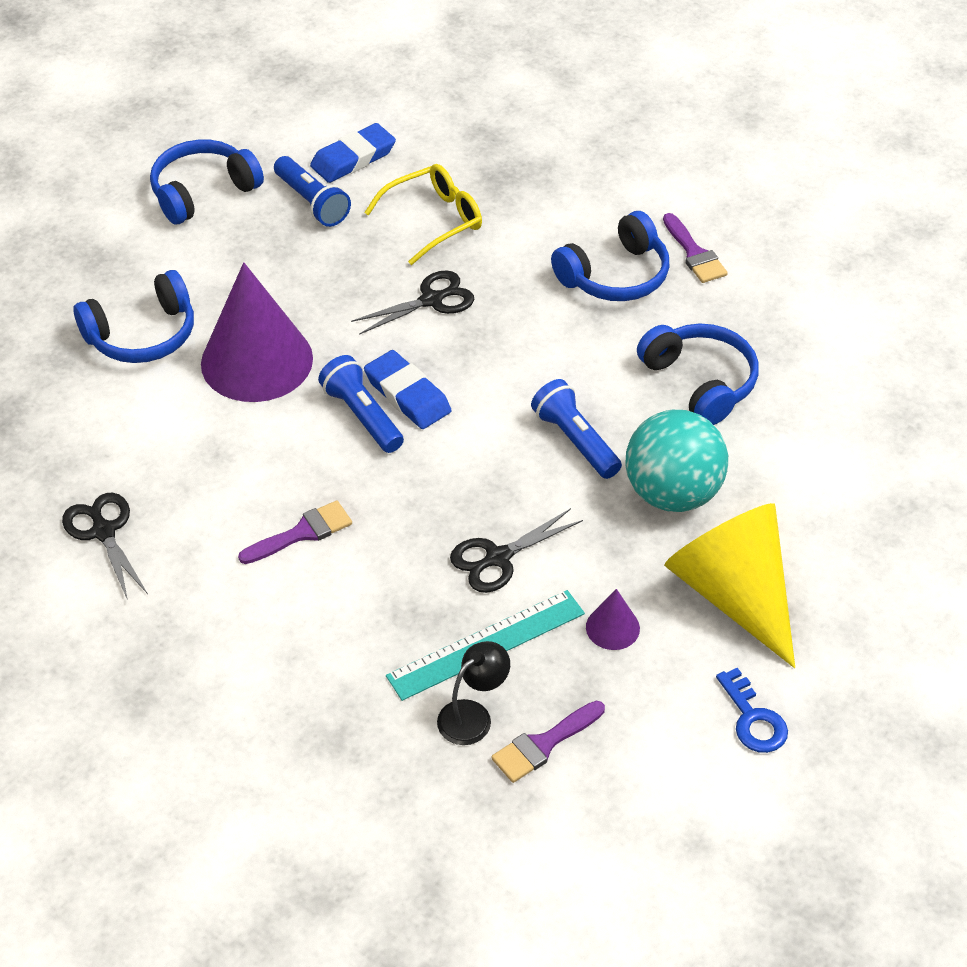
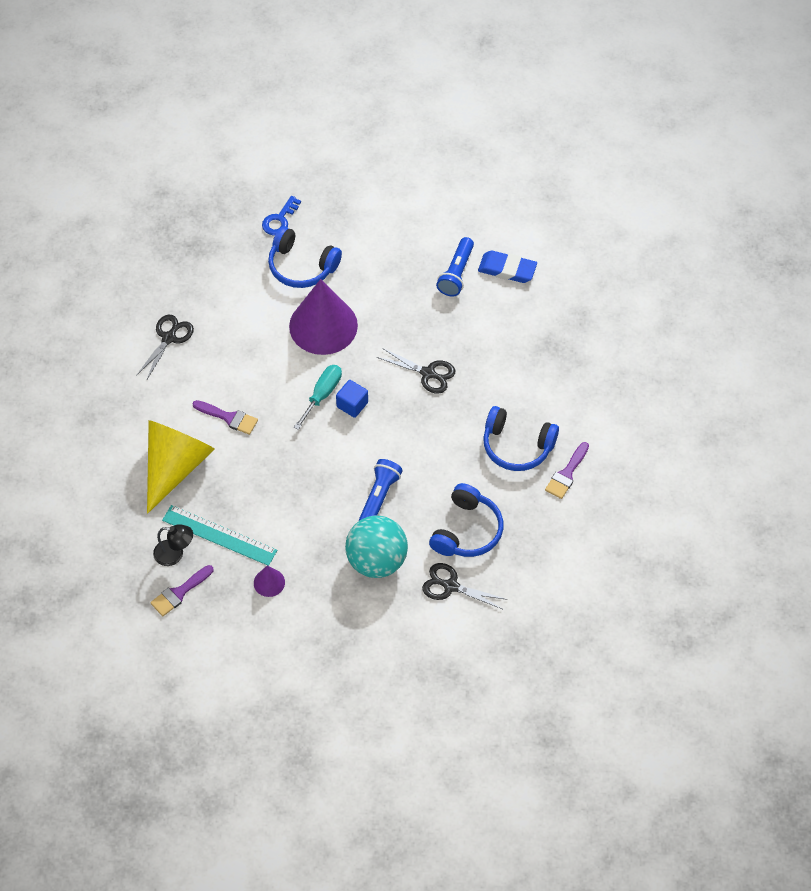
camera: 55 degrees right, 10 degrees up
(203, 192) = (423, 220): blue headphones -> none
(362, 416) = (322, 394): blue flashlight -> turquoise screwdriver
(407, 394) = (352, 404): blue eraser -> blue cube
(434, 220) = (489, 337): yellow glasses -> none
(497, 558) = (275, 508): black scissors -> black scissors (450, 586)
(543, 744) = (179, 592): purple brush -> purple brush turned 60 degrees counterclockwise
(733, 594) = (330, 623): yellow cone -> yellow cone (175, 466)
(753, 719) = (257, 672): blue key -> blue key (280, 220)

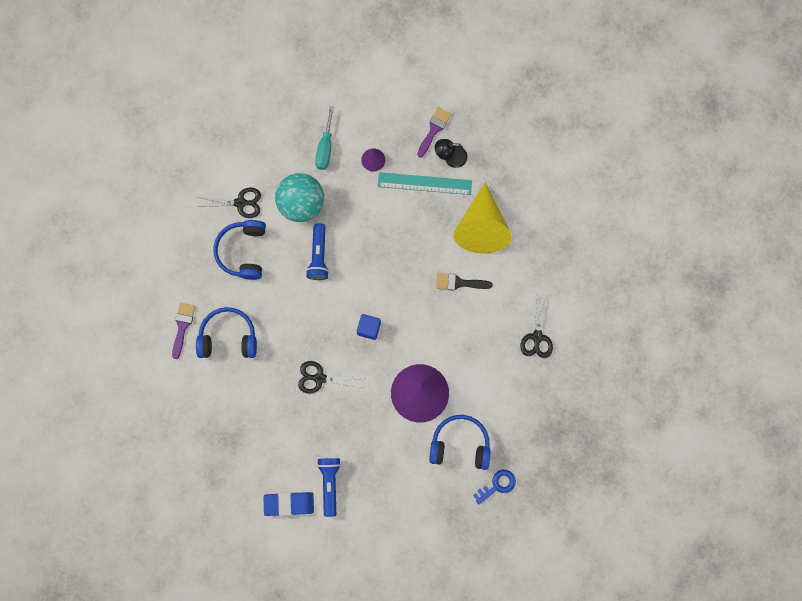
camera: 160 degrees right, 20 degrees up
(229, 418) = (459, 282): purple brush -> black brush
(280, 220) = (497, 485): blue key -> blue key turned 45 degrees clockwise
(322, 394) = (395, 329): turquoise screwdriver -> turquoise screwdriver (325, 148)

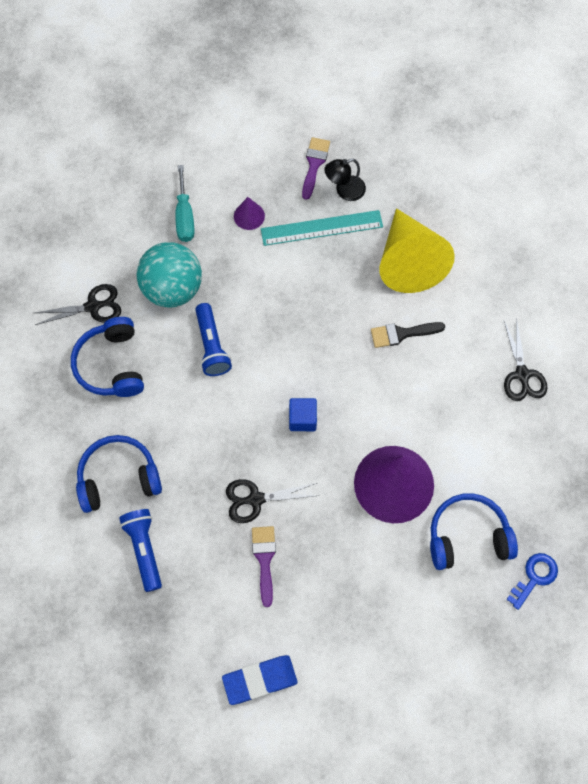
camera: 15 degrees left, 10 degrees down
(182, 326) = (53, 480): purple brush -> purple brush (264, 559)
(330, 484) = (308, 637): blue flashlight -> blue flashlight (144, 549)

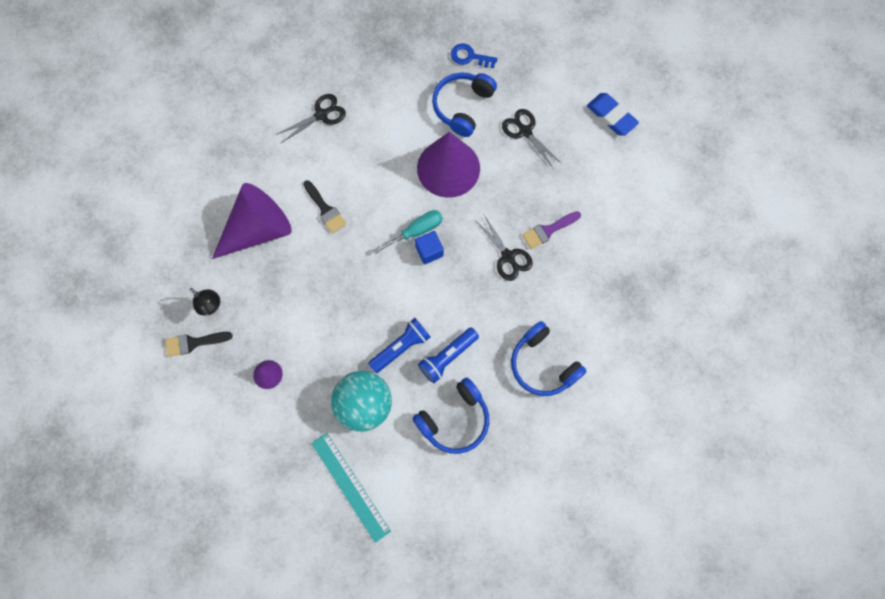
camera: 115 degrees left, 5 degrees up
(93, 306) = (410, 463): black scissors -> black scissors (525, 131)
(144, 549) = (585, 317): blue flashlight -> blue flashlight (447, 357)
(184, 216) = (291, 429): turquoise screwdriver -> turquoise screwdriver (416, 231)
(260, 680) = (630, 196): blue eraser -> blue eraser (611, 116)
(314, 164) = (194, 343): purple brush -> black brush
(321, 228) = (255, 309): turquoise ruler -> turquoise ruler (350, 486)
(409, 261) = (258, 229): yellow cone -> purple cone
(467, 536) = (462, 106): blue headphones -> blue headphones turned 60 degrees clockwise

